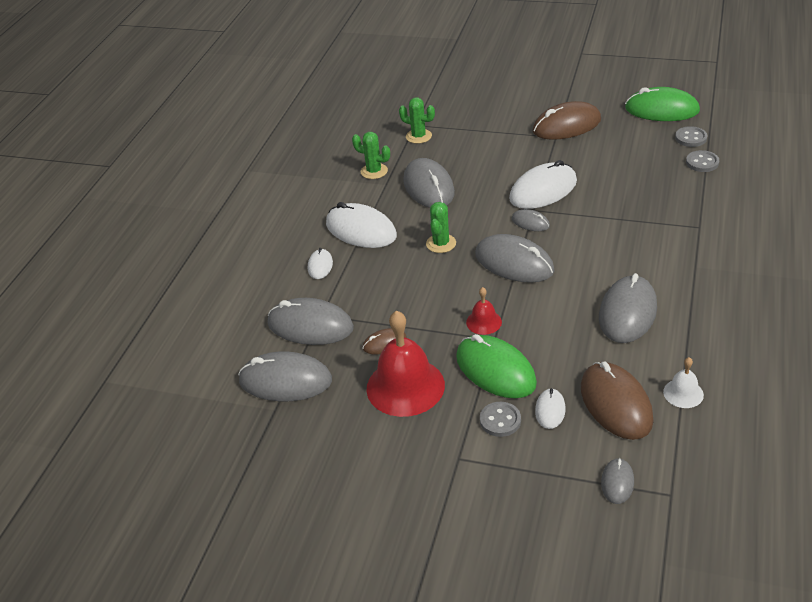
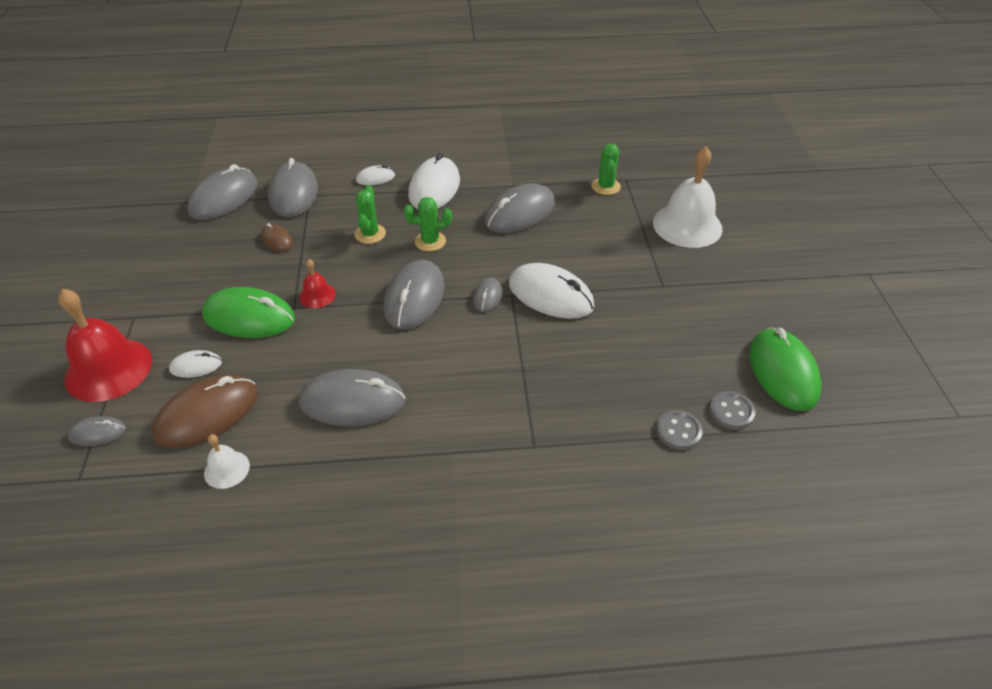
camera: 65 degrees right, 5 degrees up
(285, 381) = (224, 198): grey mouse -> grey mouse turned 45 degrees clockwise
(374, 171) = (530, 173): green cactus -> green cactus (370, 234)
(405, 386) = (222, 265): red bell -> red bell (108, 369)
(491, 110) = (687, 225): none -> white bell
(495, 370) = (249, 317): green mouse -> green mouse turned 75 degrees clockwise
(500, 420) = (181, 334): grey button -> none
(566, 125) = (691, 290): brown mouse -> none

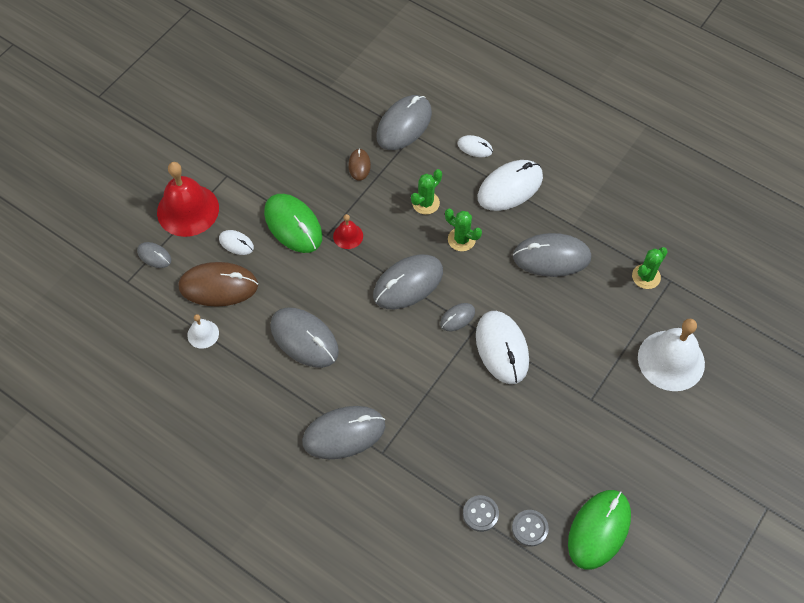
camera: 40 degrees right, 15 degrees up
(224, 198) = (353, 98): grey mouse -> grey mouse (344, 434)

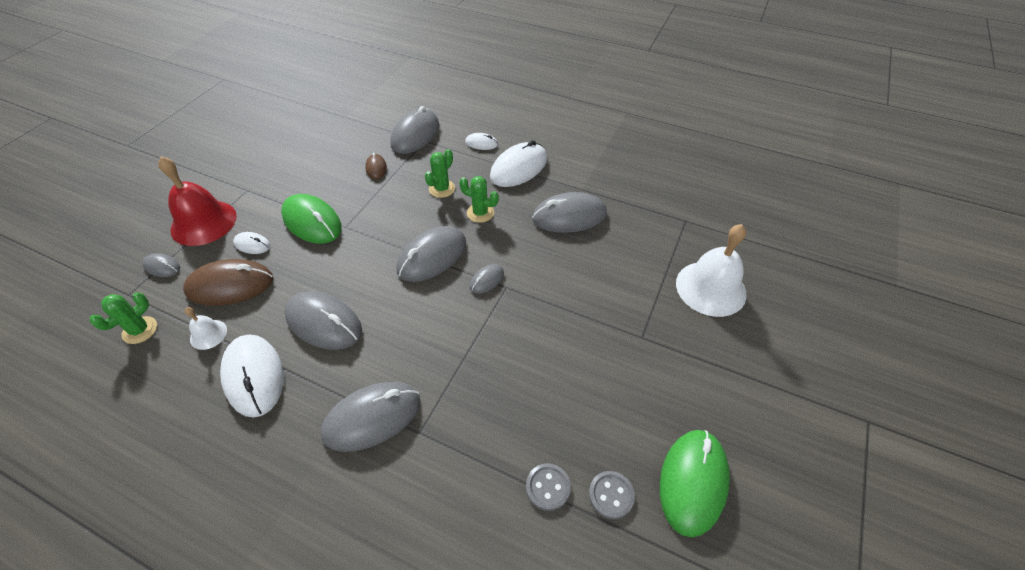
camera: 10 degrees left, 10 degrees down
(348, 236) = (368, 224): red bell -> none
(502, 348) = (537, 302): white mouse -> white mouse (254, 376)
(646, 276) = (662, 220): green cactus -> green cactus (140, 330)

